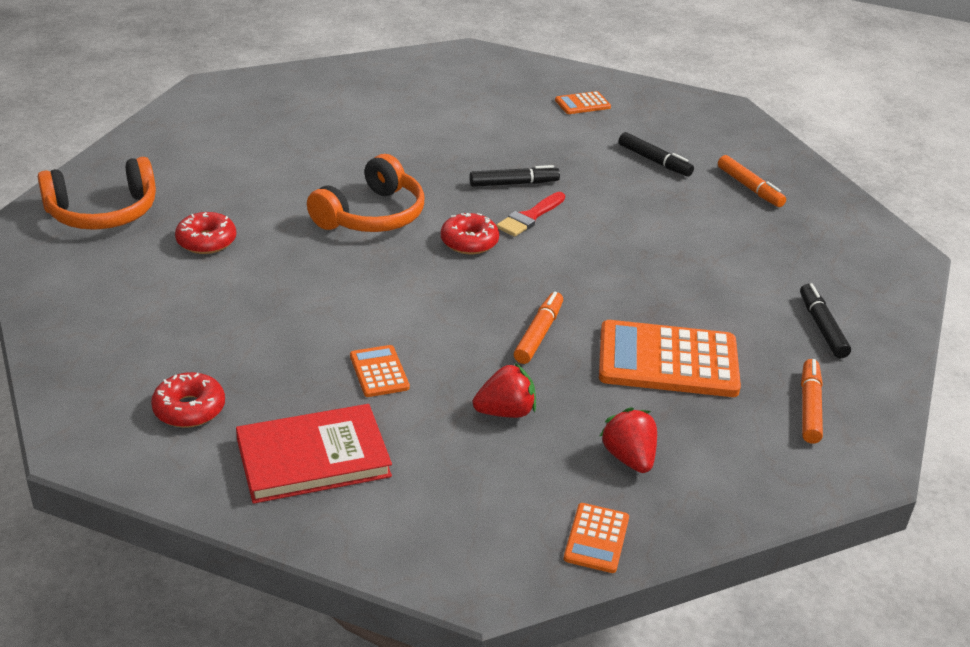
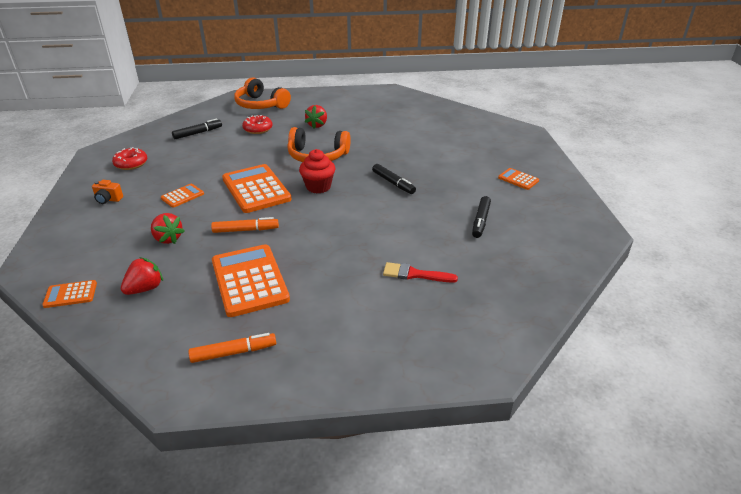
camera: 65 degrees right, 0 degrees up
(261, 184) = (317, 125): none -> red strawberry
(313, 458) = (108, 200): red book -> orange camera
(424, 296) = (256, 189): none -> orange calculator
(469, 242) = (318, 187): red donut -> red cupcake
(530, 217) = (362, 197): red brush -> red brush (414, 274)
(749, 188) = (495, 267): orange marker -> none
(822, 327) = (337, 339): black marker -> black marker (198, 133)

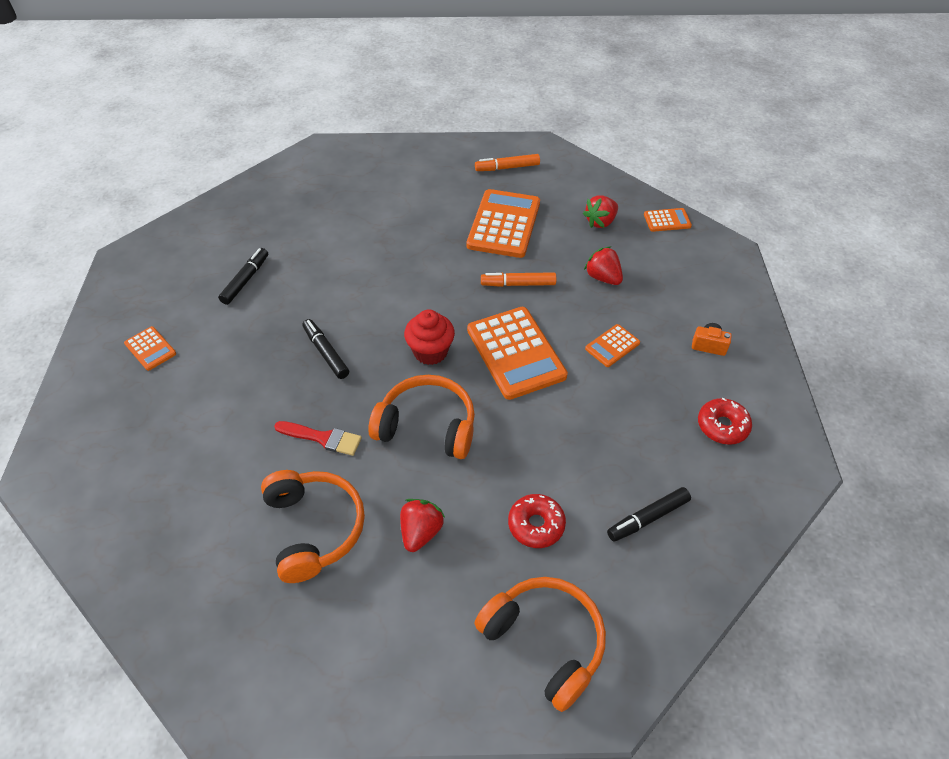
camera: 175 degrees left, 15 degrees up
(250, 280) = (504, 224): orange calculator -> orange calculator turned 150 degrees counterclockwise
(372, 124) = (314, 528): none -> orange headphones
(414, 274) = (346, 221): red brush -> red brush (322, 438)

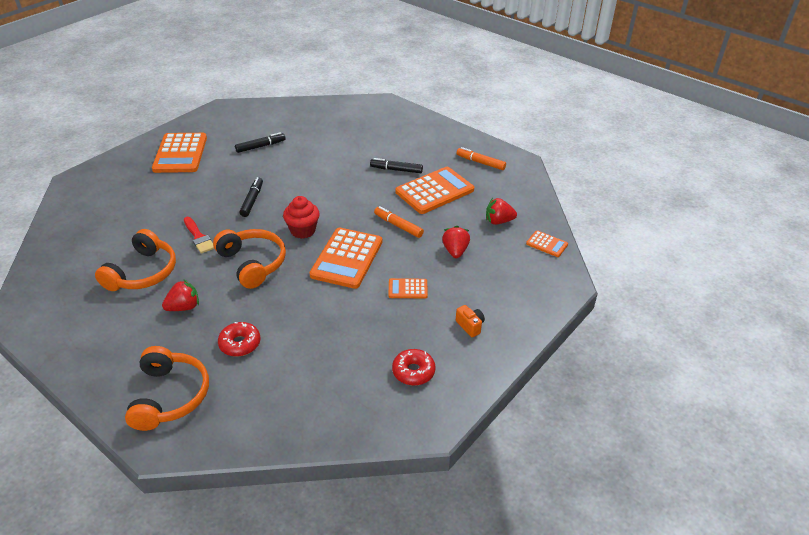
camera: 40 degrees right, 10 degrees down
(150, 349) = (180, 153): orange calculator -> orange calculator, size x2.07
(648, 518) = (301, 383): black marker -> black marker (396, 170)

